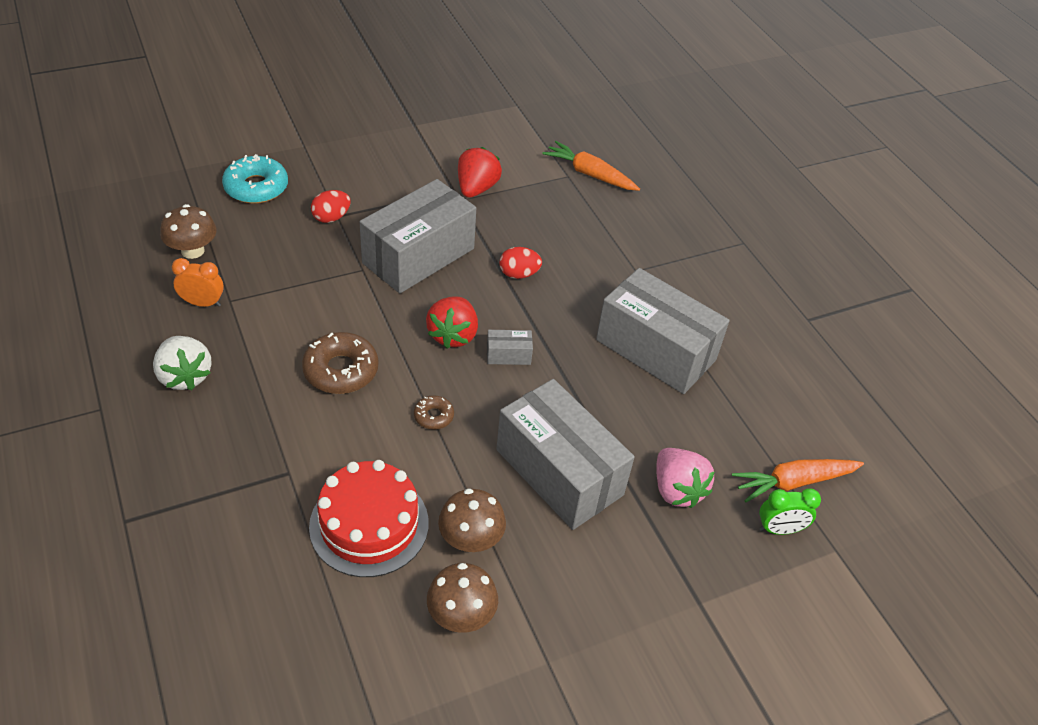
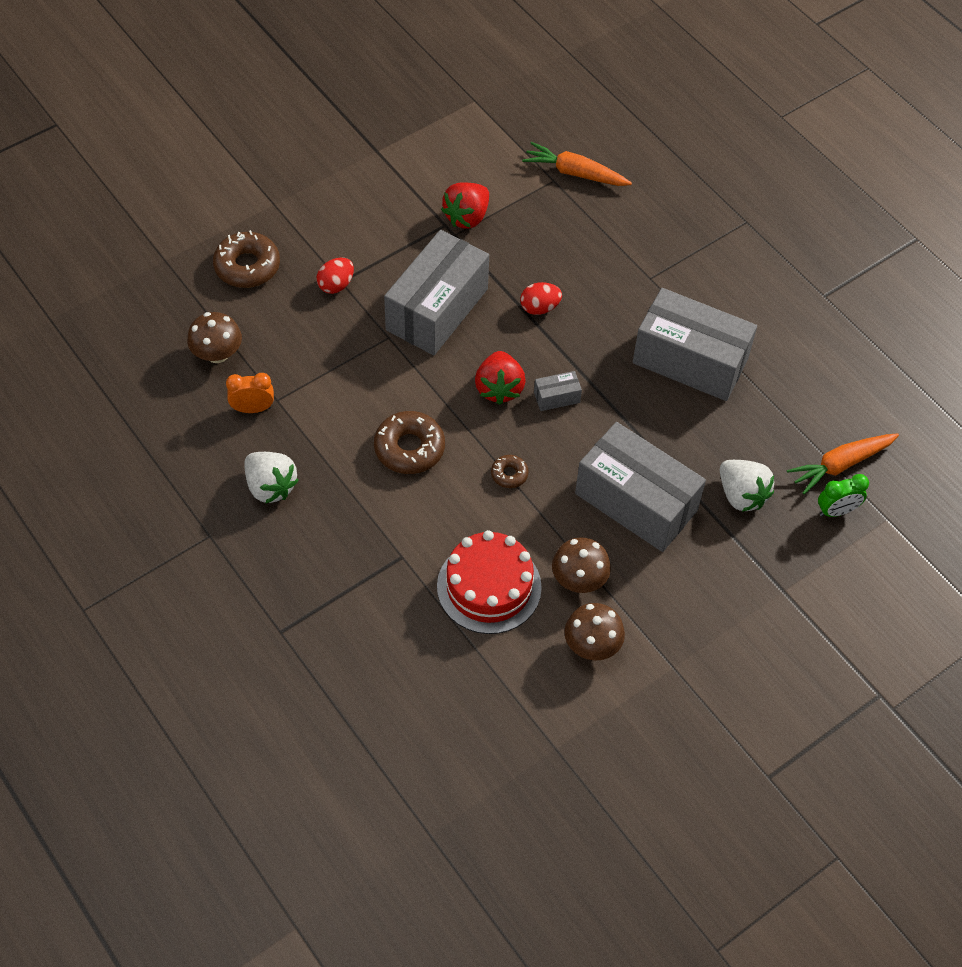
camera: 10 degrees left, 10 degrees up
(256, 187) = (247, 266): turquoise donut -> brown donut
(476, 188) = (467, 217): red strawberry -> red strawberry turned 150 degrees counterclockwise
(676, 490) = (741, 495): pink strawberry -> white strawberry

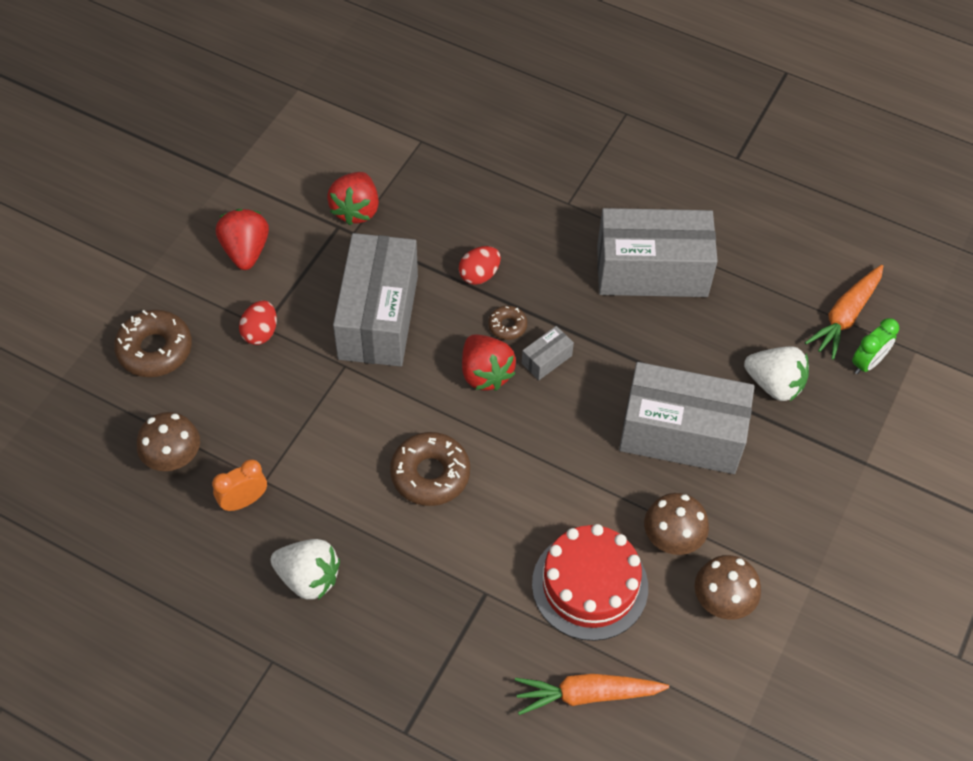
camera: 25 degrees left, 0 degrees up
(359, 216) = (245, 251): none -> red strawberry
(509, 474) = (544, 458): brown donut -> brown donut (507, 326)
(575, 173) = (438, 126): orange carrot -> orange carrot (587, 695)

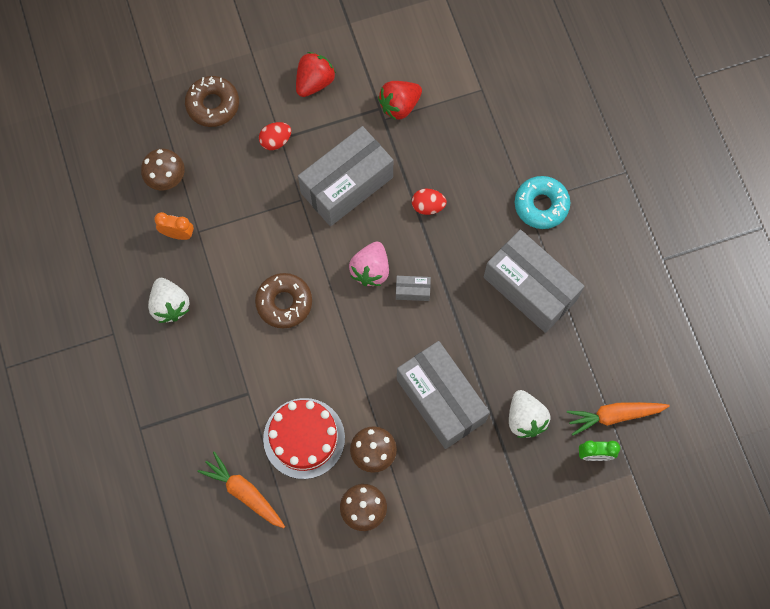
camera: 45 degrees right, 15 degrees up
(485, 373) = (370, 270): red strawberry -> pink strawberry
(507, 326) = (412, 251): brown donut -> none
(583, 195) = (541, 205): none -> turquoise donut

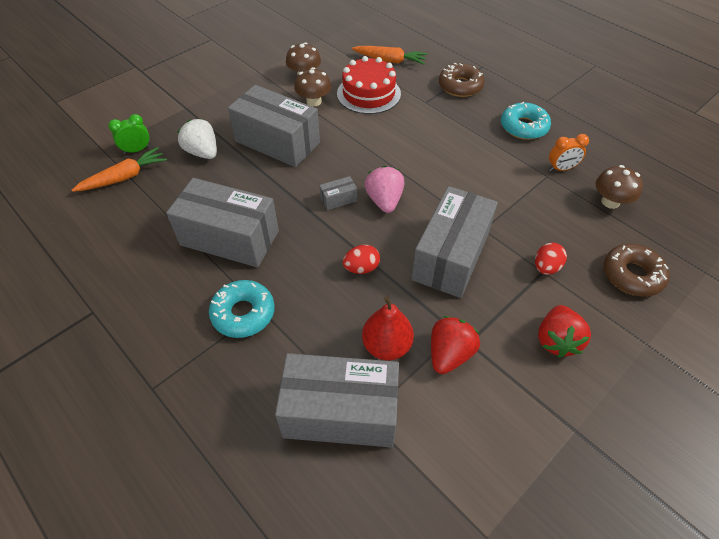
camera: 155 degrees right, 20 degrees down
(170, 305) = (523, 127): white strawberry -> turquoise donut
(284, 303) = (440, 156): brown donut -> brown donut (460, 86)
(442, 131) = (386, 346): none -> red pear
(498, 99) = (340, 412): none -> grey box

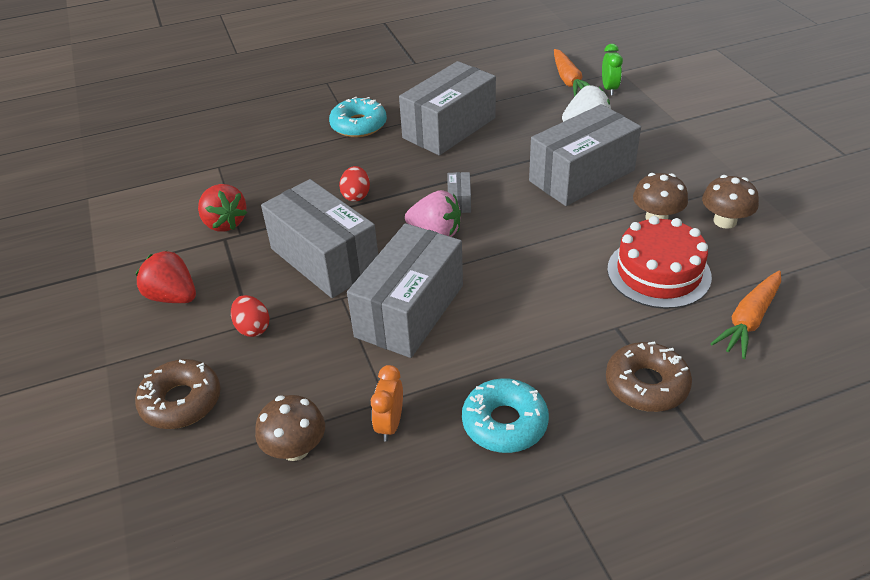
camera: 115 degrees right, 10 degrees down
(340, 412) = (232, 155): grey box -> grey box (410, 311)
(386, 346) = (264, 190): red pear -> none

